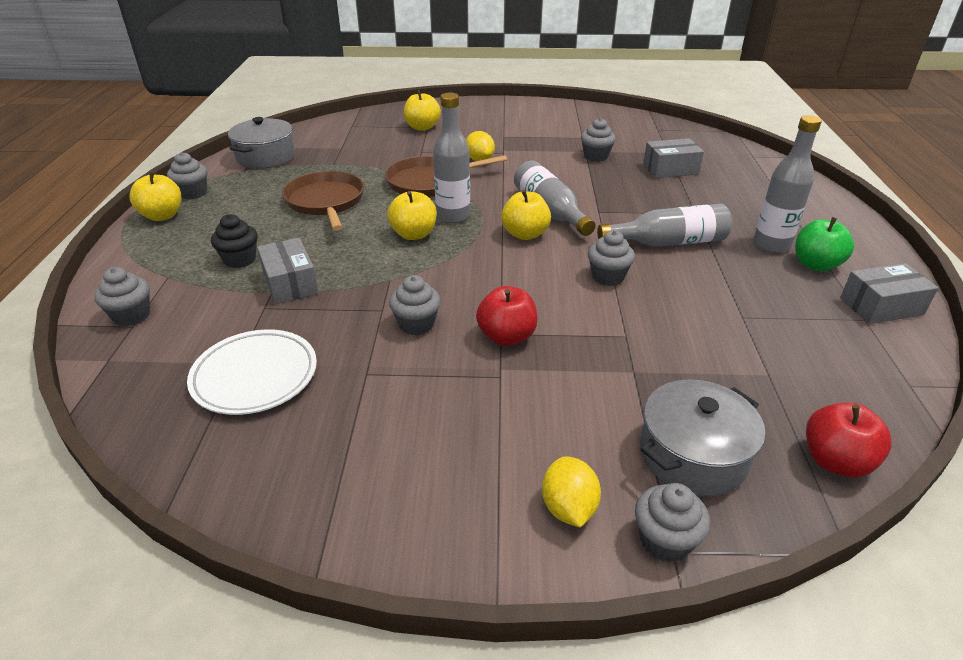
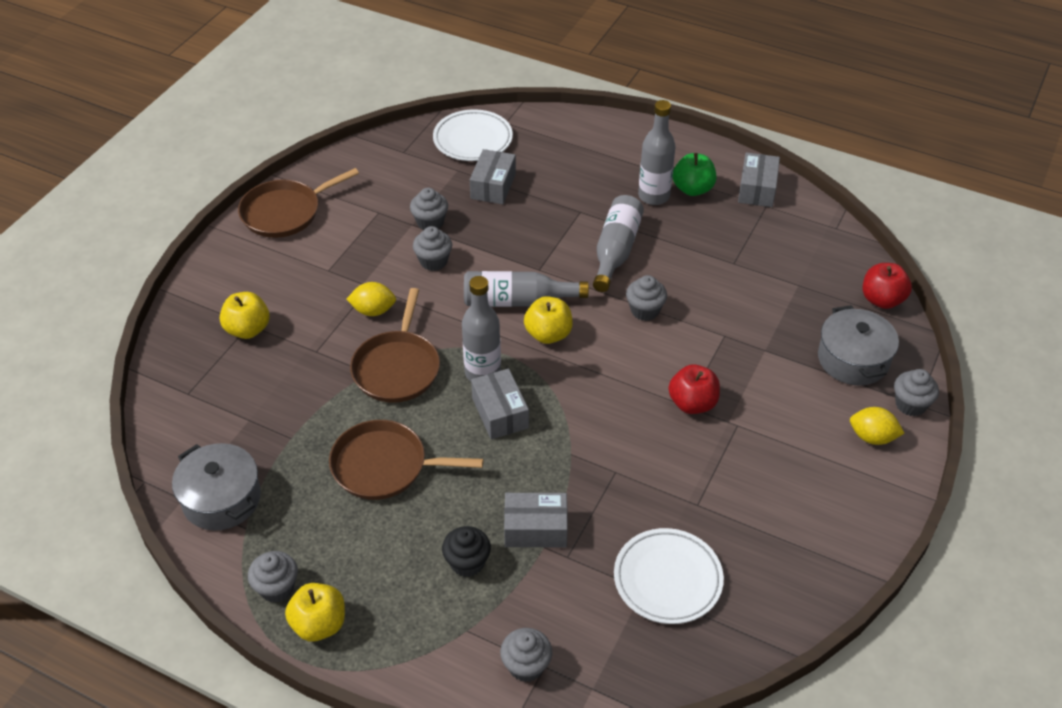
camera: 65 degrees left, 10 degrees up
(414, 234) = (500, 413): yellow apple -> grey box
(416, 324) = (648, 454): grey cupcake -> grey cupcake (433, 261)
(543, 110) = (285, 212): none -> brown pan
(711, 149) = (473, 140): none -> white plate

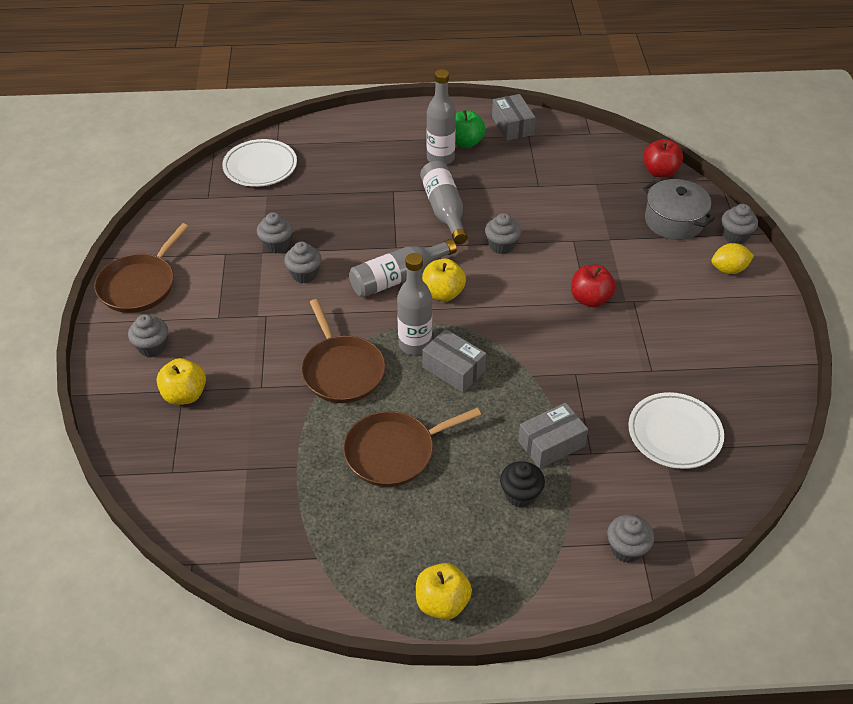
camera: 30 degrees left, 0 degrees up
(221, 499) = (275, 544): grey pot -> none
(277, 588) = (383, 592): grey cupcake -> grey cupcake (152, 347)
(373, 310) = (285, 334): yellow lemon -> none
(493, 186) = (307, 197): grey box -> none

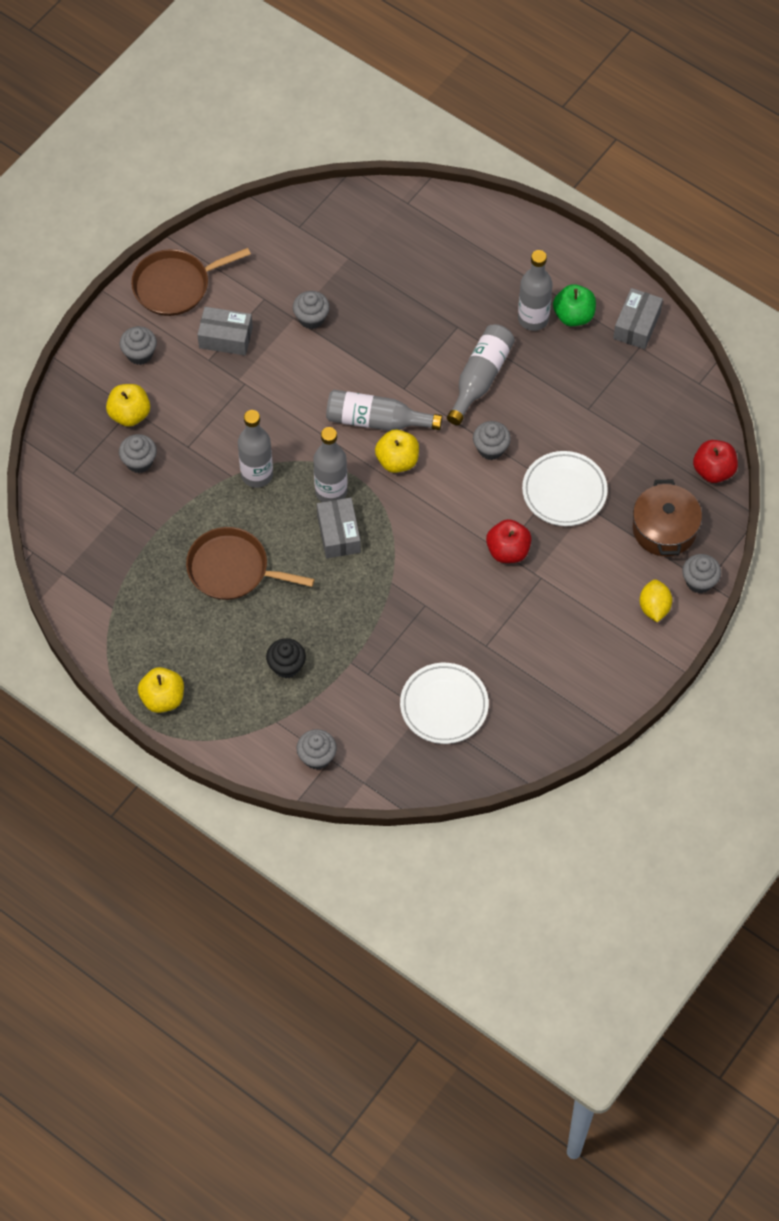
camera: 40 degrees right, 15 degrees up
(260, 167) = (370, 221): white plate -> white plate (564, 491)
(304, 274) = (307, 364): grey cupcake -> grey cupcake (139, 462)
(342, 370) = (257, 475): brown pan -> grey bottle
(551, 444) = (347, 645): grey box -> grey box (225, 337)
(674, 221) = (664, 529): grey pot -> brown pot
(728, 269) = (654, 607): yellow lemon -> yellow lemon turned 60 degrees clockwise

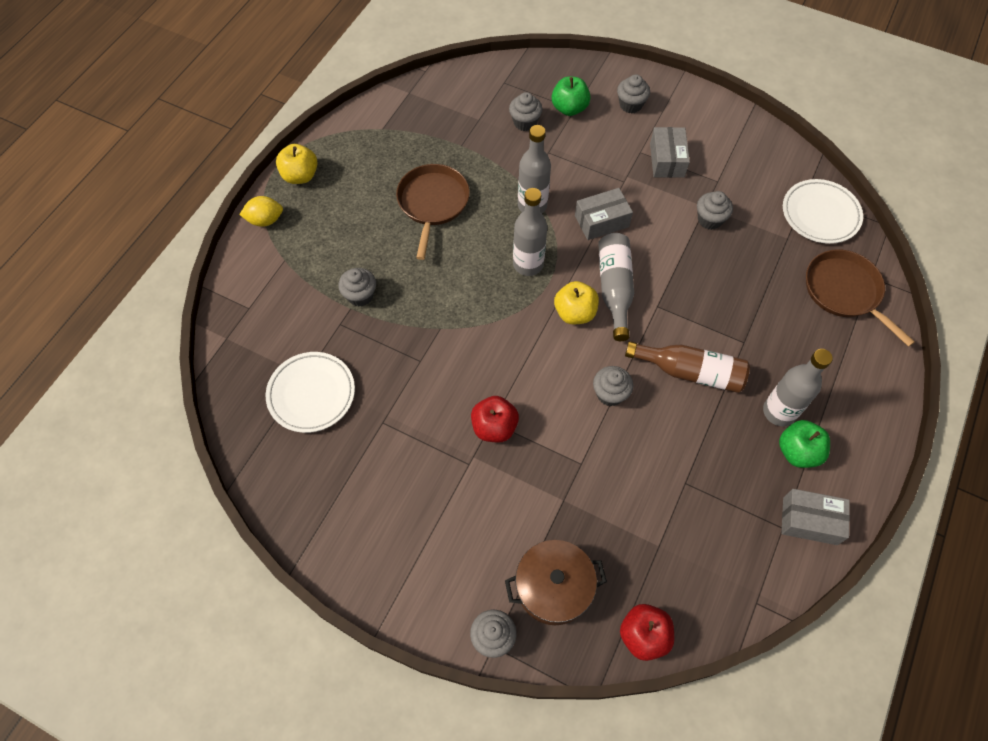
camera: 80 degrees right, 0 degrees up
(129, 414) = (569, 108): yellow apple -> green apple
(175, 285) = (707, 117): brown pan -> brown pan (844, 291)
(286, 666) = (341, 258): black cupcake -> none
(317, 757) = (250, 296): grey cupcake -> grey cupcake (360, 295)
(339, 534) = (484, 277): grey box -> grey box (601, 221)
(480, 378) = (690, 372): grey bottle -> brown bottle
(564, 491) = (576, 472): white plate -> white plate (820, 214)
(654, 607) = (451, 589): yellow lemon -> yellow lemon (265, 220)

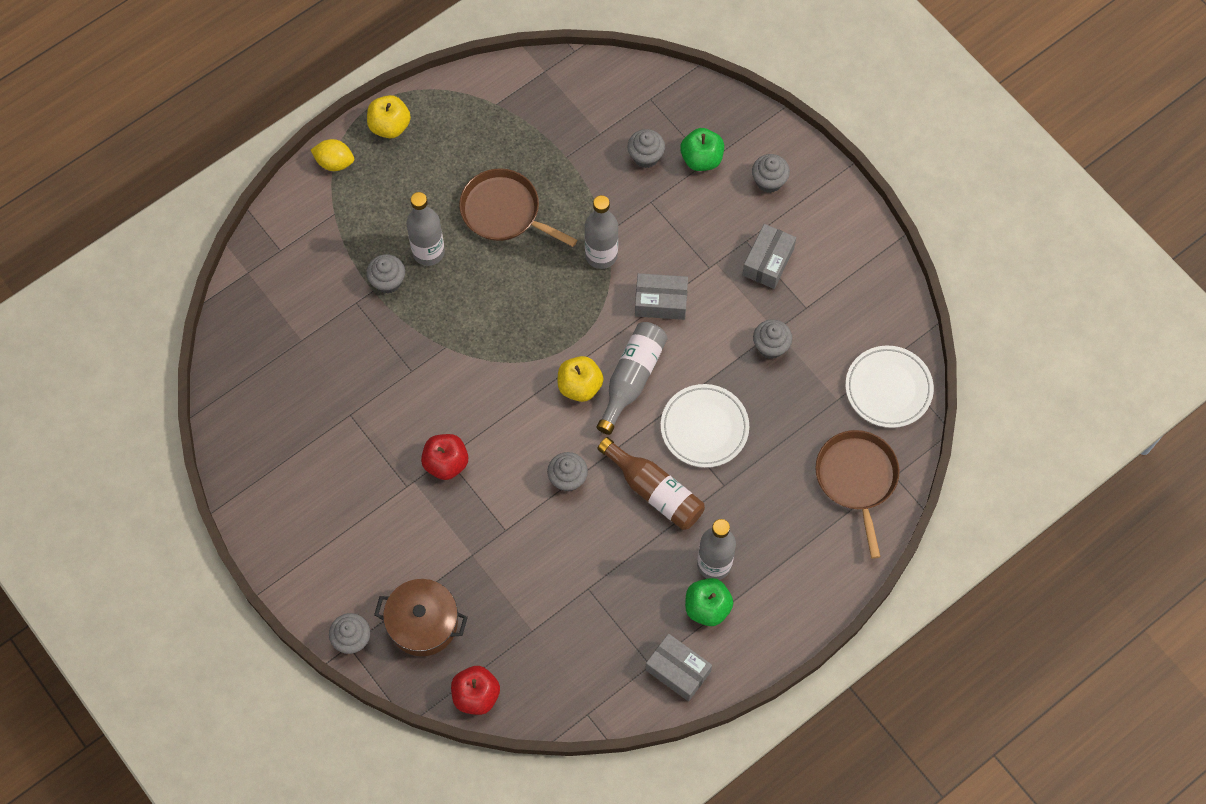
camera: 25 degrees right, 5 degrees up
(311, 394) = (300, 360): white plate -> white plate (704, 428)
(432, 203) = (504, 211): brown pan -> brown pan turned 90 degrees counterclockwise
(528, 264) = (562, 317): grey bottle -> grey bottle (428, 252)

